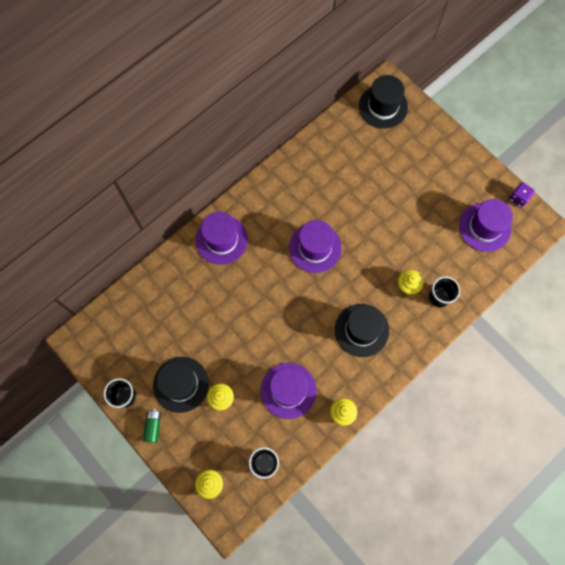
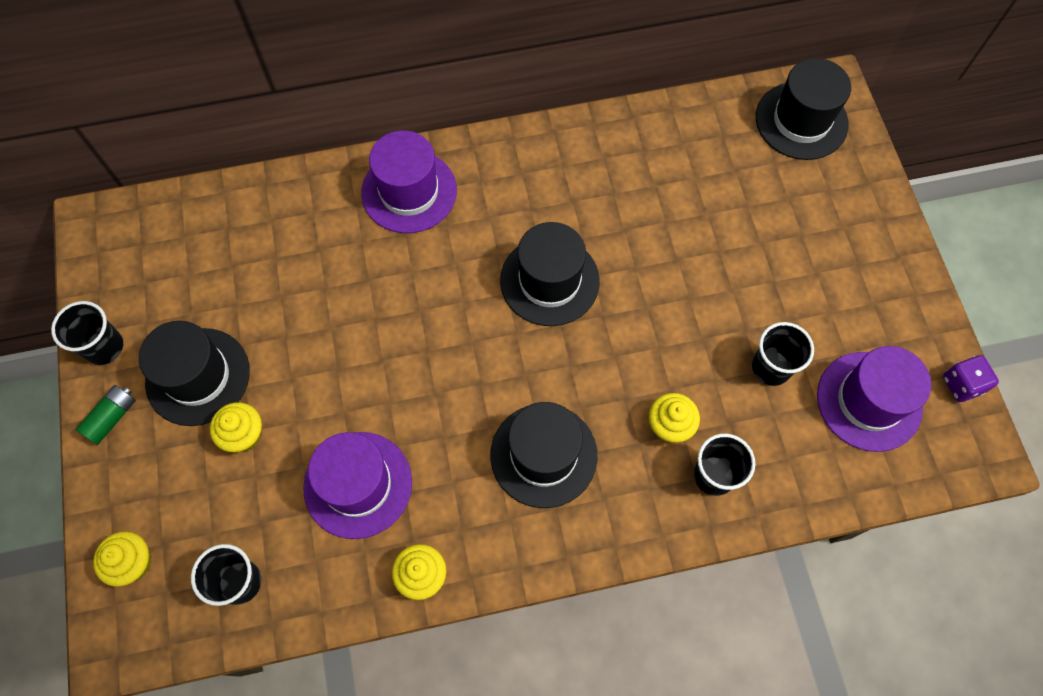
camera: 30 degrees right, 5 degrees down
(315, 248) = (549, 281): purple hat -> black hat
(435, 235) = (771, 367): none -> black cup

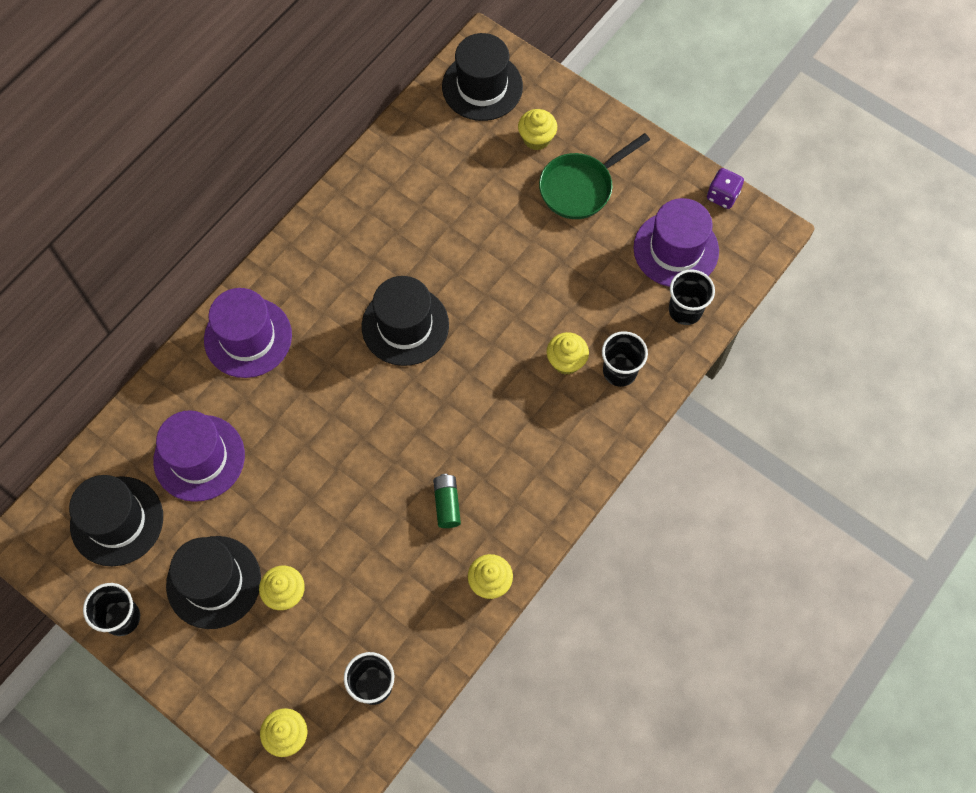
camera: 40 degrees left, 0 degrees up
(112, 417) = (177, 659): green battery -> green battery (447, 504)
(358, 484) = (395, 561): purple hat -> purple hat (199, 458)
(543, 455) = (502, 444): black hat -> black hat (117, 521)
(771, 367) = (599, 274): black cup -> black cup (685, 310)
(814, 201) = (536, 138): none -> yellow cupcake
(820, 274) = (580, 187): none -> green pan

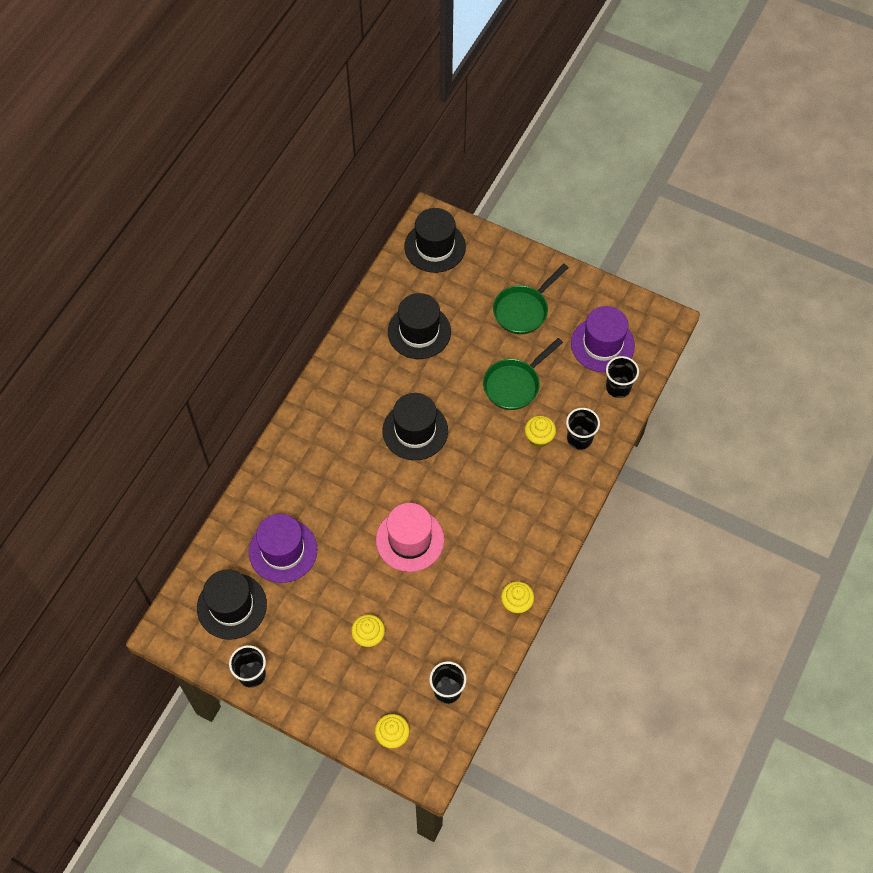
camera: 10 degrees left, 5 degrees down
(213, 582) = (314, 637): black hat -> black hat (419, 331)
(248, 337) = (299, 458): purple hat -> none
(367, 471) = (410, 540): none -> pink hat
(447, 504) = (473, 553): green battery -> none
(536, 138) = (483, 279): yellow cupcake -> none
(548, 284) = (514, 384): none -> green pan
(722, 195) = (629, 300): purple dice -> none

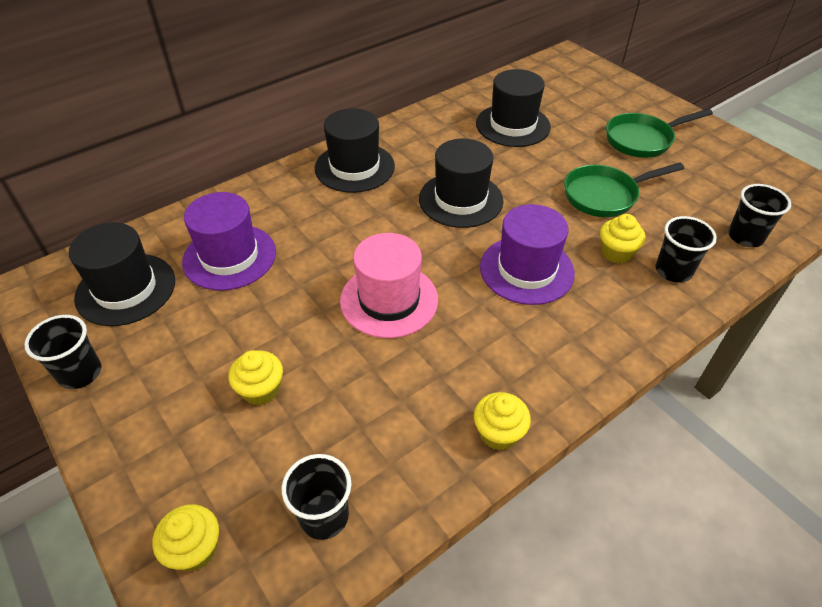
camera: 25 degrees right, 15 degrees down
(435, 247) = (563, 74): black hat -> black hat (354, 167)
(602, 344) = (734, 192): purple hat -> purple hat (526, 270)

